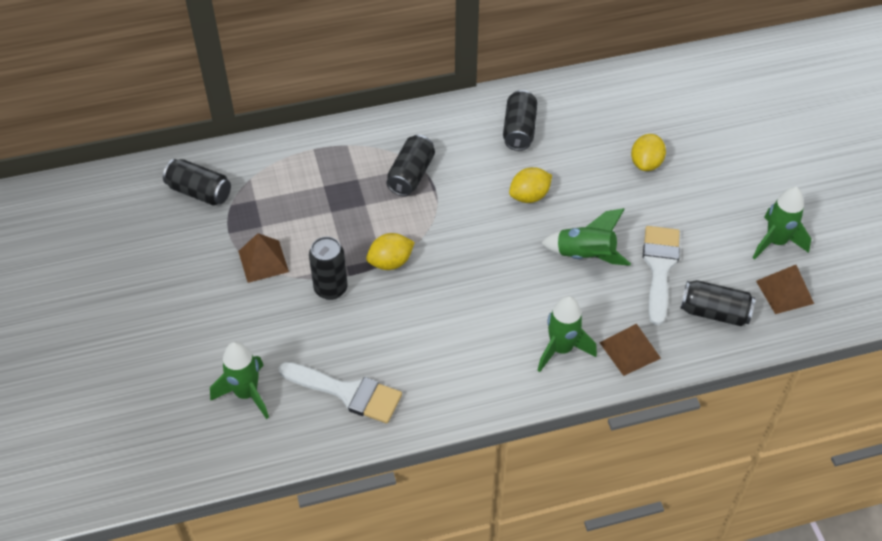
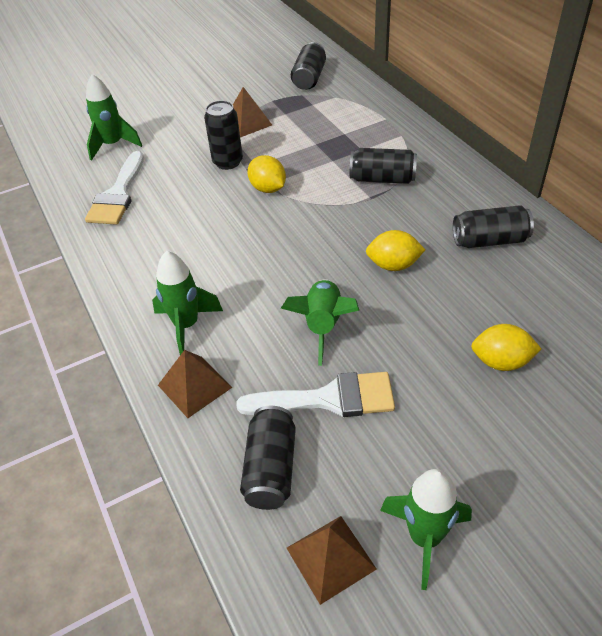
camera: 80 degrees right, 5 degrees down
(529, 196) = (393, 265): yellow lemon -> yellow lemon turned 45 degrees counterclockwise

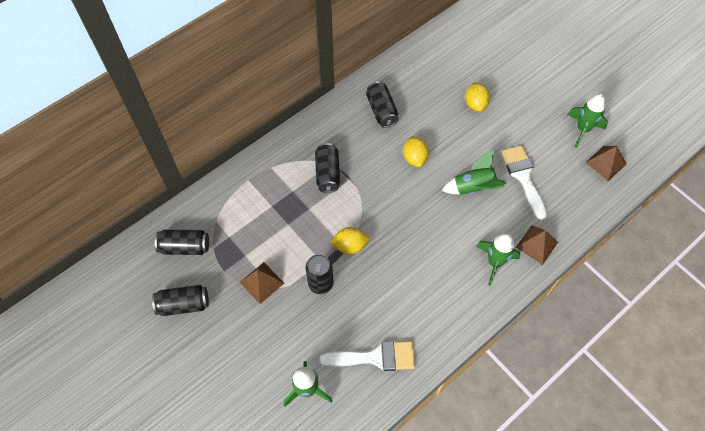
camera: 105 degrees left, 15 degrees up
(268, 188) = (350, 246): yellow lemon -> yellow lemon turned 45 degrees clockwise
(271, 468) = (572, 195): black can -> black can (183, 304)

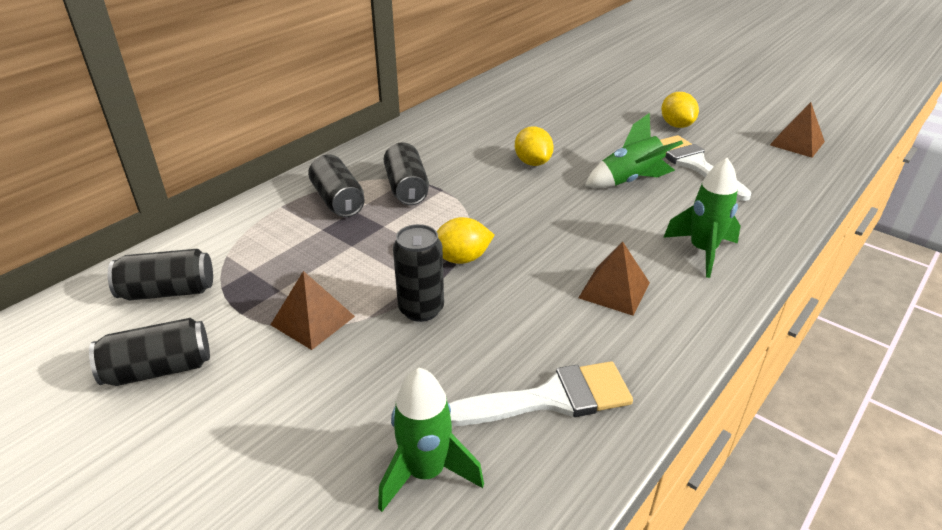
camera: 10 degrees left, 25 degrees down
(381, 110) = (470, 127): black can -> black can (338, 200)
(475, 104) = (596, 112): yellow lemon -> yellow lemon (676, 125)
(537, 244) = (754, 225): brown pyramid -> brown pyramid (614, 290)
(582, 129) = (747, 120): green rocket -> none

